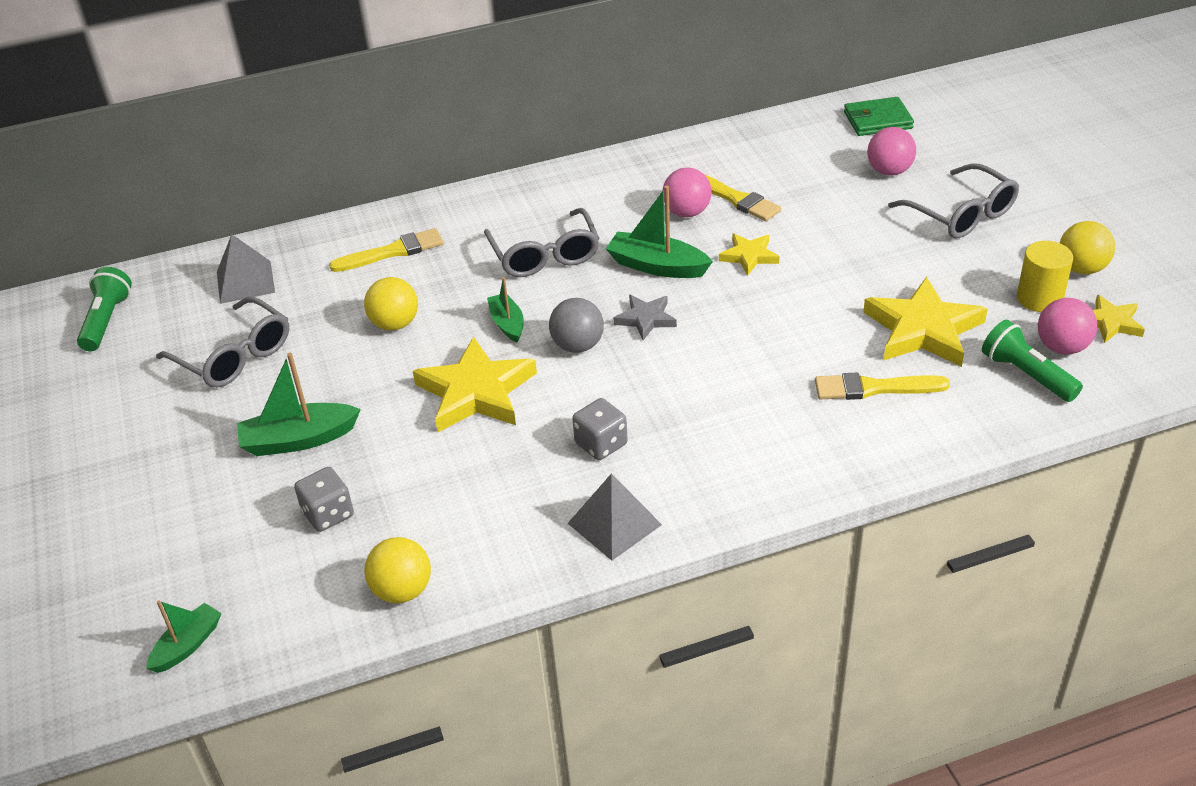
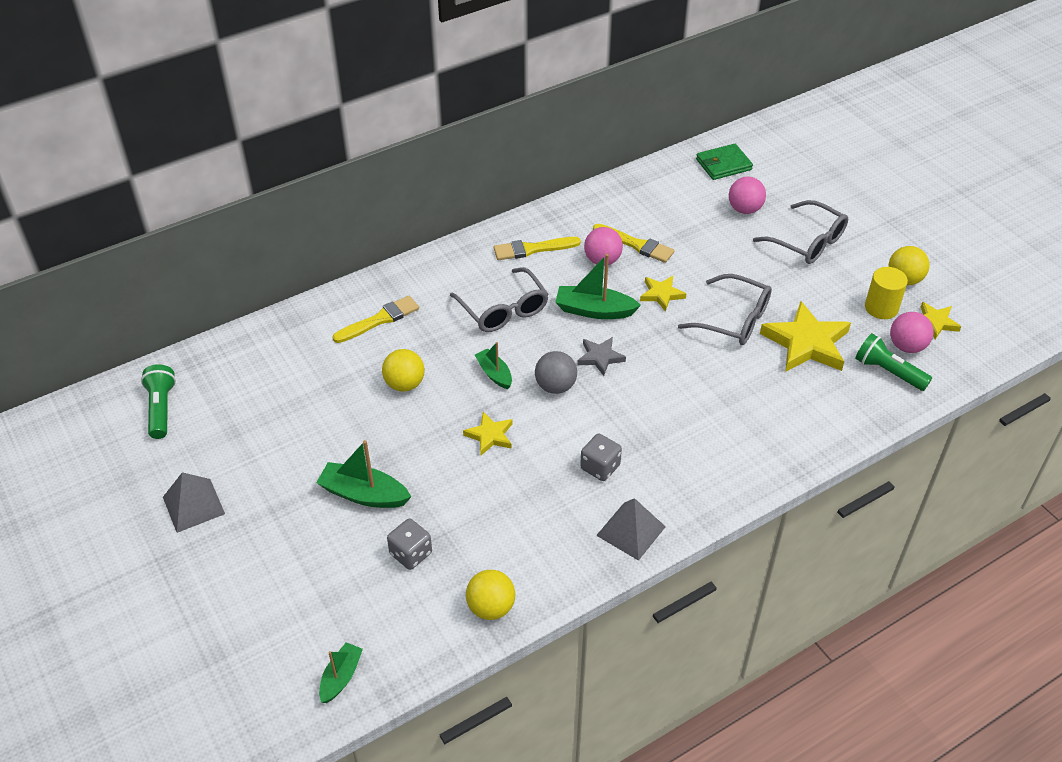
camera: 15 degrees left, 5 degrees up
(234, 356) = (283, 428): grey glasses -> grey glasses (734, 320)
(245, 282) = (266, 360): grey pyramid -> grey pyramid (193, 505)
(298, 440) = (364, 494): green boat -> green boat turned 45 degrees clockwise
(476, 392) = (490, 435): yellow star -> yellow star, size x0.53
(874, 388) = (785, 396): yellow brush -> yellow brush (532, 249)

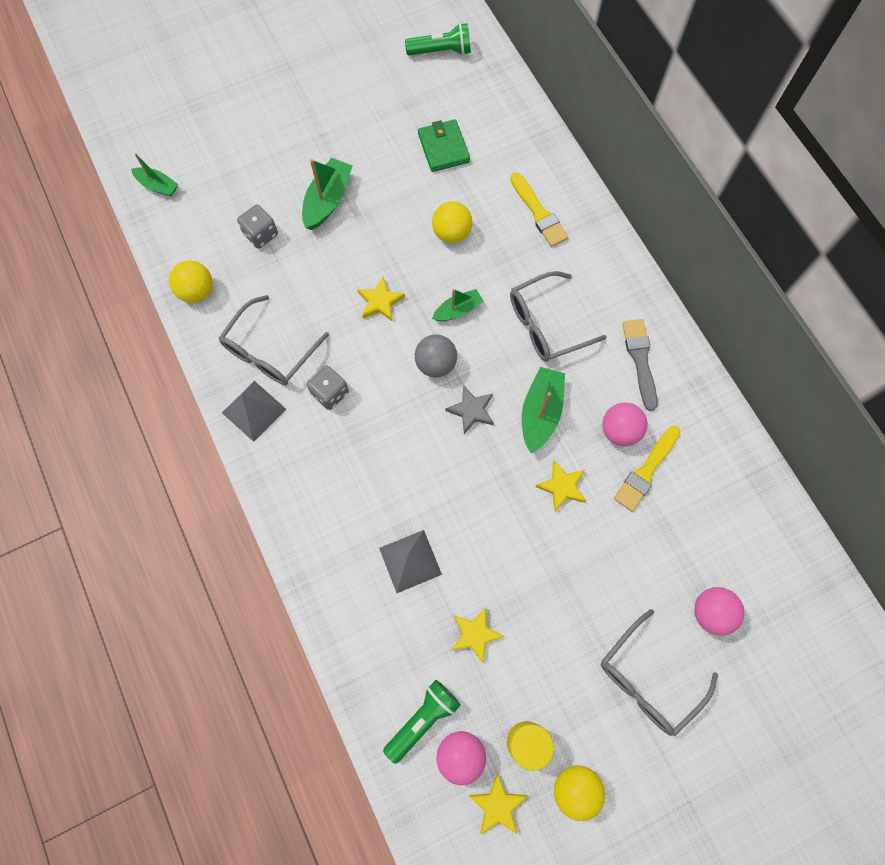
camera: 95 degrees right, 25 degrees up
(193, 505) = (335, 82): grey pyramid -> grey pyramid (410, 561)
(532, 249) = (640, 360): yellow brush -> grey brush
(723, 164) = (801, 603): green wallet -> green wallet (443, 148)
(734, 320) = (517, 560): grey glasses -> grey glasses (270, 351)
(806, 343) = (475, 634): yellow star -> yellow star, size x0.53

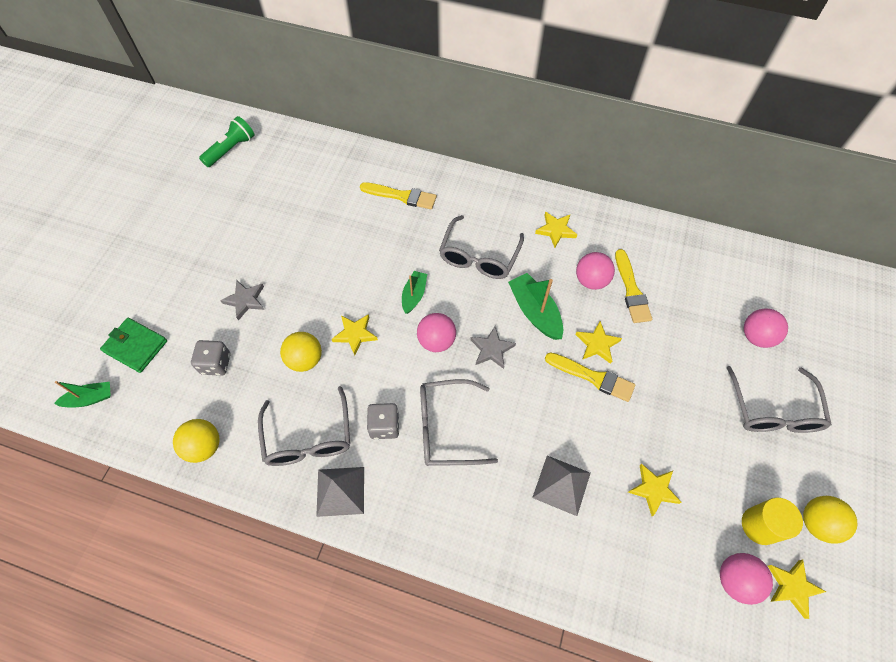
camera: 45 degrees left, 10 degrees down
(327, 200) = (245, 300): green boat -> grey star
(372, 437) = (446, 428): none -> grey glasses
(423, 719) = (687, 583): green flashlight -> none
(436, 364) = (436, 341): grey ball -> pink ball
(443, 148) = (295, 205): green wallet -> green wallet (136, 346)
(451, 233) = (358, 252): yellow ball -> yellow ball (305, 359)
(527, 508) = (593, 377): none -> yellow brush
(640, 360) = (556, 230): grey brush -> yellow star

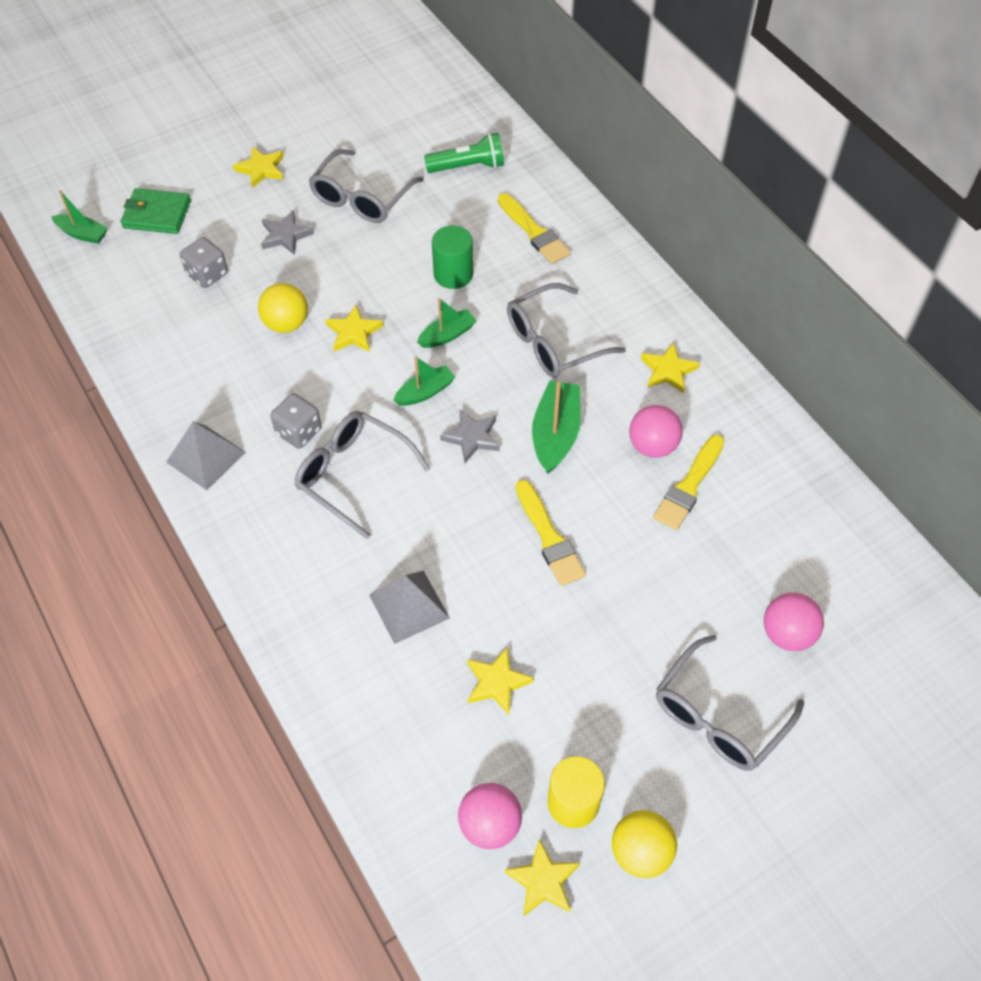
camera: 40 degrees right, 5 degrees down
(136, 346) = (157, 214): green wallet -> green wallet turned 60 degrees counterclockwise
(204, 446) = (132, 337): yellow ball -> none
(231, 149) = (408, 84): green flashlight -> green flashlight (468, 167)
(308, 438) = (223, 393): grey glasses -> grey glasses (361, 198)
(379, 254) = (453, 274): none -> green cylinder
(436, 341) = (425, 392): pink ball -> green boat
(597, 344) = (589, 510): yellow star -> yellow star (261, 169)

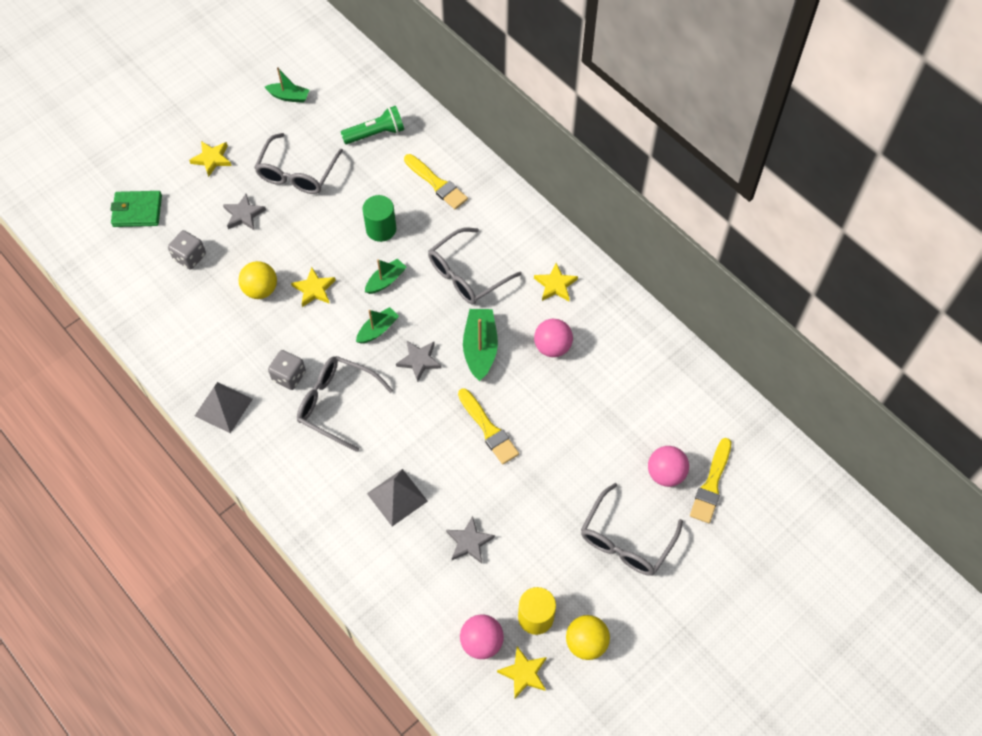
camera: 10 degrees left, 5 degrees up
(82, 234) = (82, 236): green boat -> green boat (289, 96)
(497, 682) = (469, 542): yellow star -> grey star
(689, 486) = (583, 374): yellow brush -> yellow brush (711, 484)

